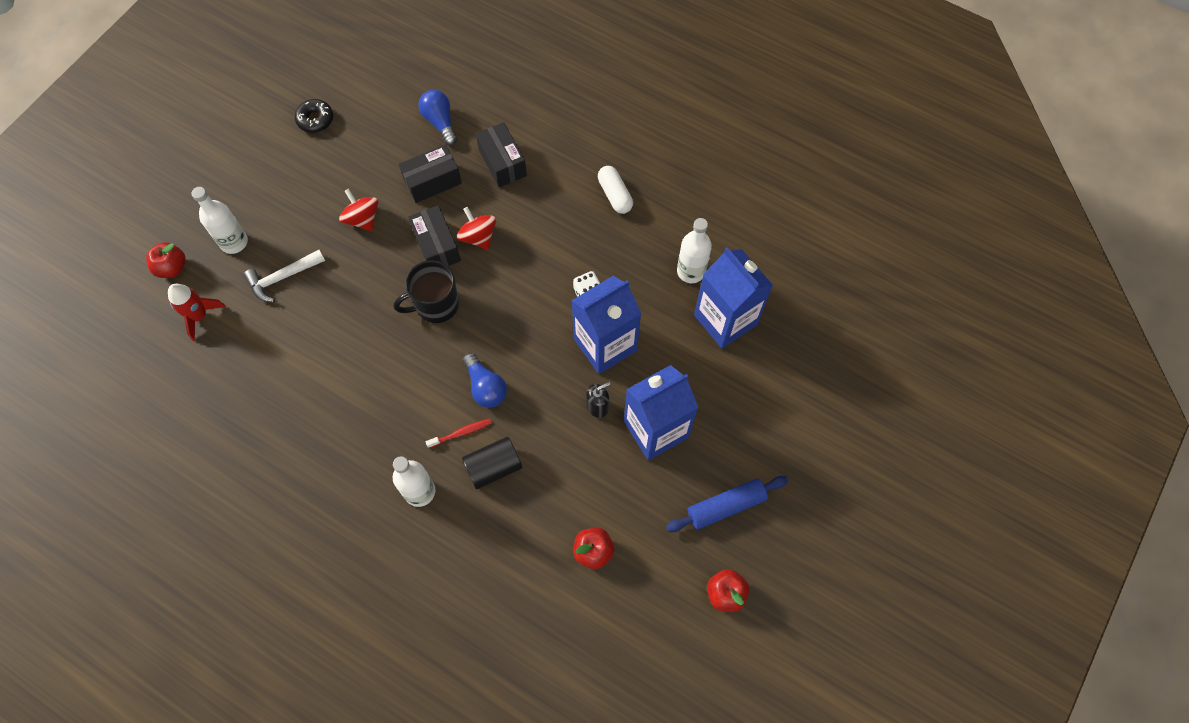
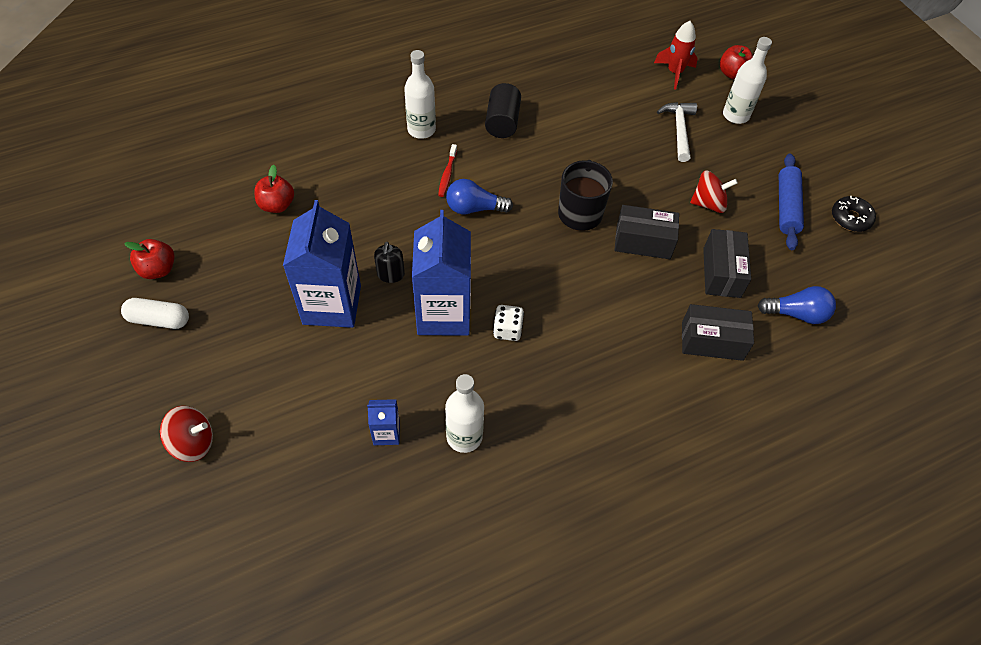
camera: 120 degrees right, 10 degrees down
(478, 237) = (632, 277): red spinning top -> red spinning top (193, 442)
(493, 467) = (400, 180): black cylinder -> black cylinder (502, 122)
(615, 195) = (607, 421): white capsule -> white capsule (159, 320)
(725, 320) = (386, 433): blue carton -> blue carton, size x0.45
(726, 506) = (220, 314): blue rolling pin -> blue rolling pin (786, 207)

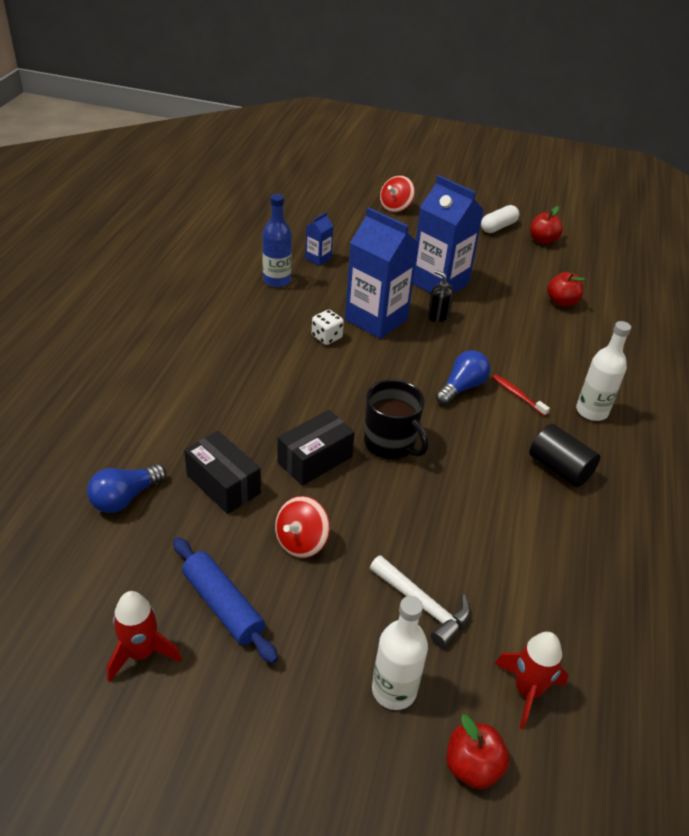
camera: 130 degrees right, 15 degrees down
(464, 437) = (276, 280): white bottle -> blue bottle
(712, 341) = (179, 426): black box -> none
(850, 218) = (141, 653): black donut -> red rocket

